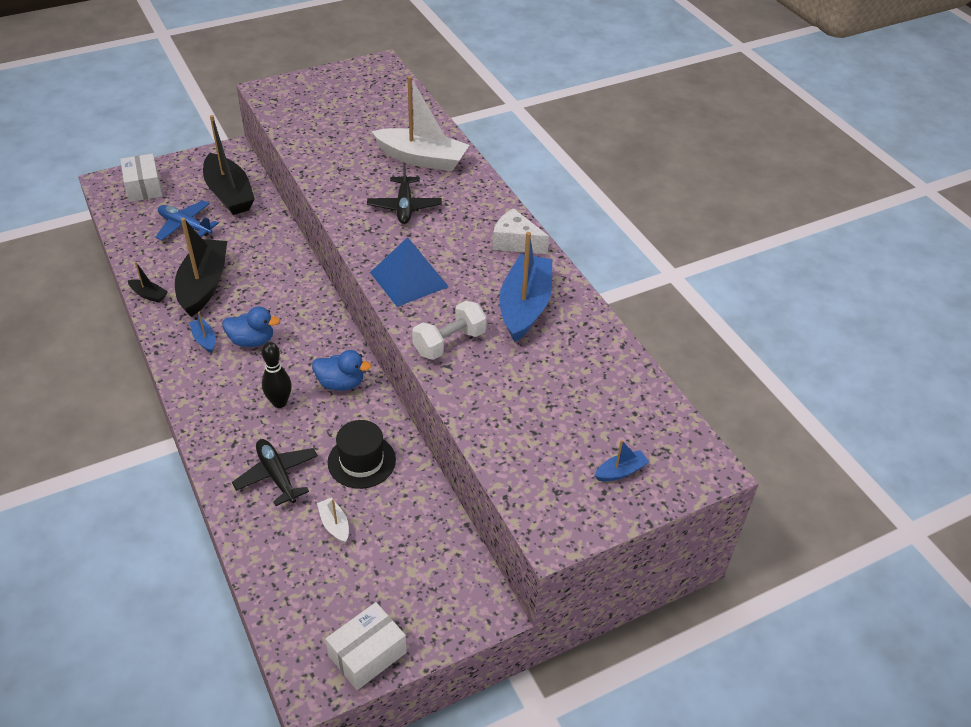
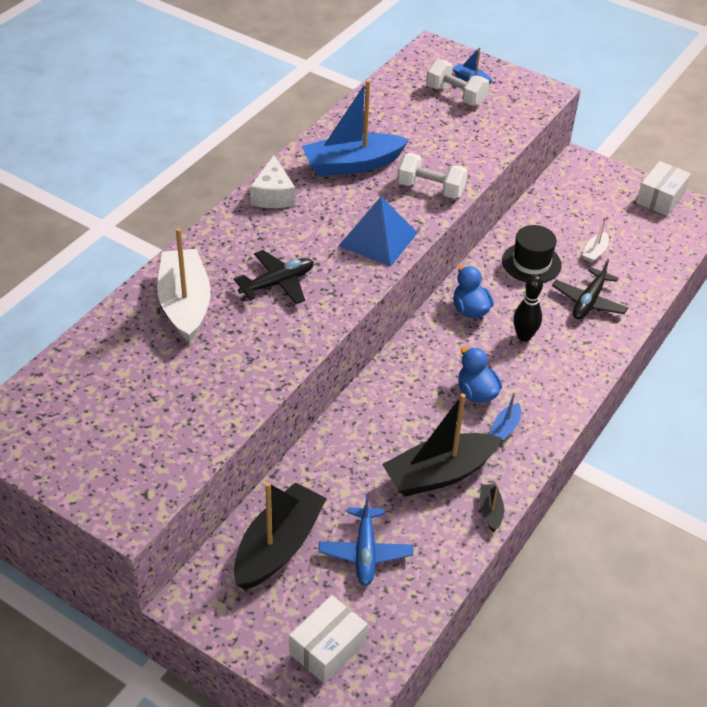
camera: 120 degrees left, 0 degrees up
(367, 654) = (660, 198): white box -> white box turned 75 degrees counterclockwise
(595, 440) = (456, 95): none -> white dumbbell

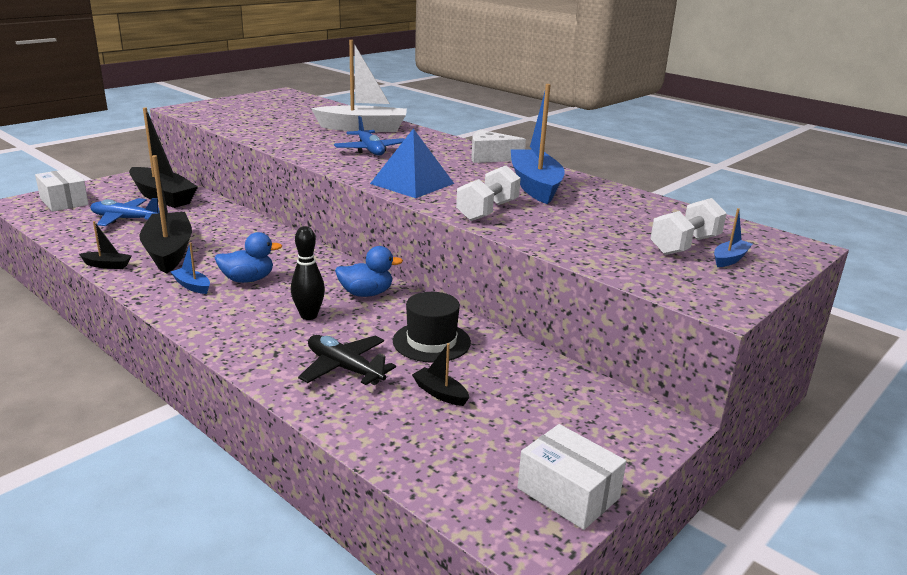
camera: 100 degrees right, 20 degrees down
(277, 283) = (370, 150): black plane -> blue plane
(595, 252) = (440, 393): white boat -> black boat

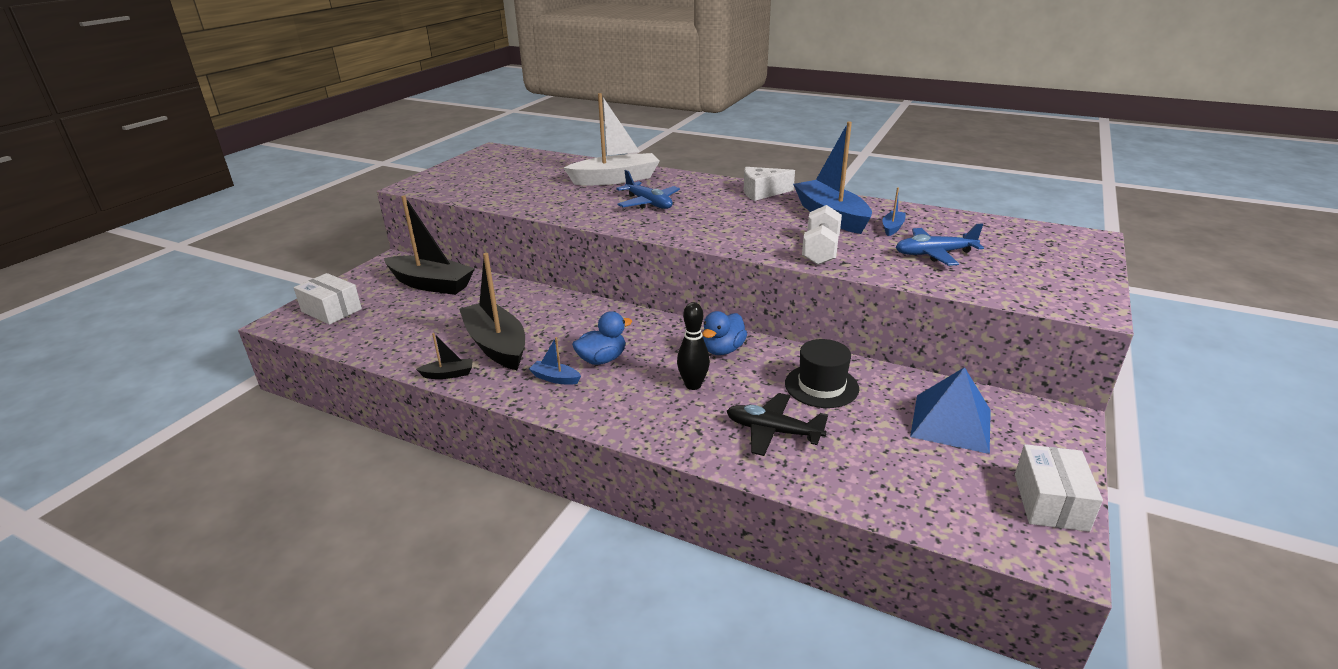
camera: 15 degrees left, 5 degrees up
(125, 219) = (416, 318): blue plane -> blue plane (934, 254)
(366, 293) = (722, 350): blue duck -> blue duck turned 150 degrees clockwise
(412, 183) = (725, 234): blue pyramid -> blue pyramid (951, 423)
(440, 393) = (873, 435): black boat -> none
(568, 493) = (1050, 502): white box -> white box turned 75 degrees clockwise
(685, 245) = (1007, 254): white dumbbell -> none
(729, 259) = (1053, 261): blue boat -> blue boat (892, 228)

